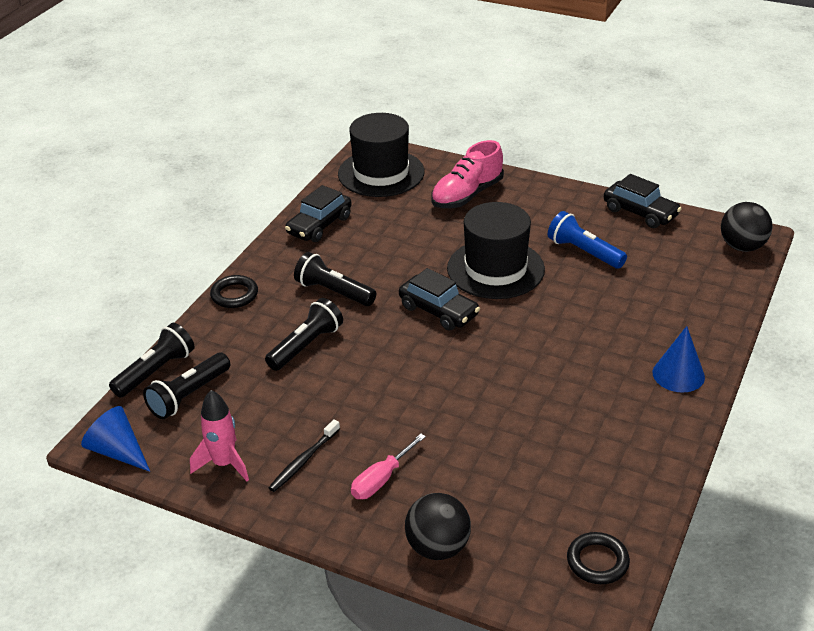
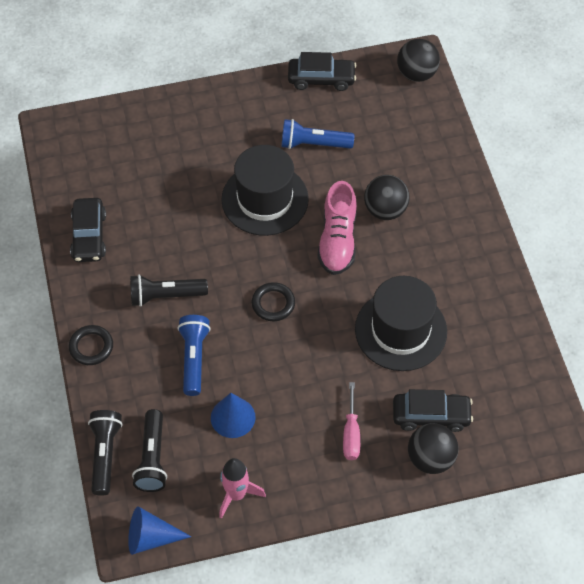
camera: 40 degrees left, 20 degrees up
(303, 461) = (287, 455): black toothbrush -> none
(306, 346) = (194, 358): black flashlight -> blue flashlight
(381, 173) = (85, 150): black hat -> black hat (400, 330)
(438, 311) = (259, 265): black car -> black car (431, 415)
(467, 195) = (177, 134): pink shoe -> pink shoe (337, 240)
(597, 561) = (528, 402): black ring -> black ring (273, 304)
(604, 328) = (385, 210): none -> black ball
(678, 374) = (463, 221): blue cone -> blue cone (233, 417)

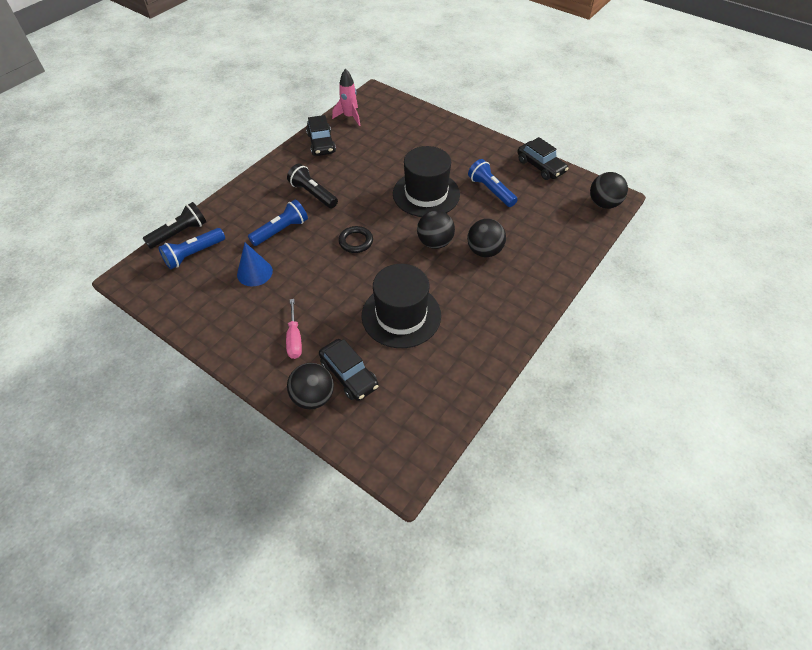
camera: 50 degrees right, 5 degrees down
(89, 236) = (321, 143): black car -> black car turned 60 degrees counterclockwise
(91, 347) = (249, 186): black ring -> none
(150, 537) = (135, 287): blue cone -> none
(152, 458) = (194, 254): black flashlight -> blue flashlight
(236, 494) = (198, 308): pink rocket -> pink rocket (349, 117)
(337, 240) = (435, 242): pink shoe -> black ball
(351, 433) = (294, 338): pink screwdriver -> pink screwdriver turned 60 degrees counterclockwise

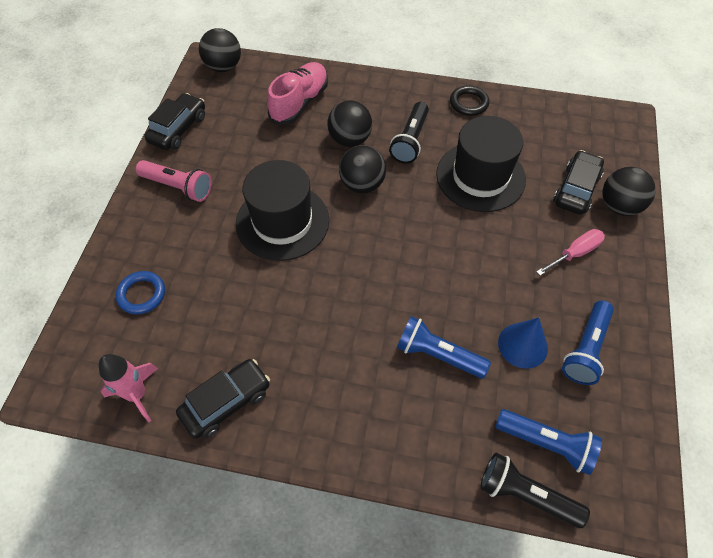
camera: 115 degrees left, 5 degrees up
(313, 194) = (347, 352): black flashlight -> black flashlight (410, 141)
(356, 241) = (406, 260): black ring -> black ring (468, 103)
(409, 128) = (142, 294): none -> blue ring
(484, 156) = (178, 187): none -> pink flashlight
(491, 190) = (245, 161): blue flashlight -> blue flashlight (585, 349)
(540, 235) = (299, 103): none -> pink shoe

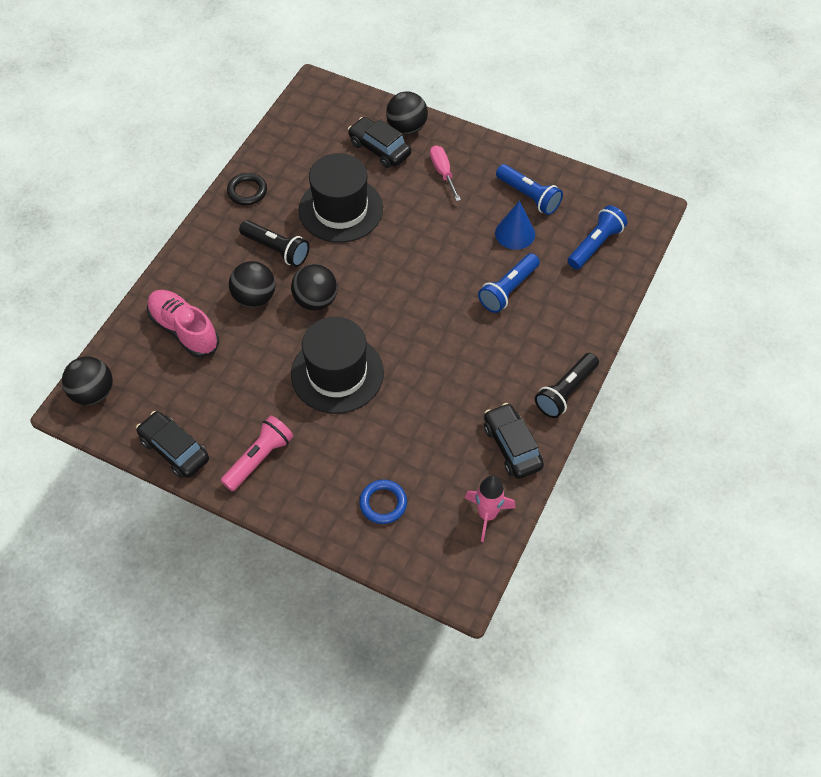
camera: 75 degrees left, 0 degrees up
(526, 495) = (628, 268): black flashlight -> black flashlight (565, 391)

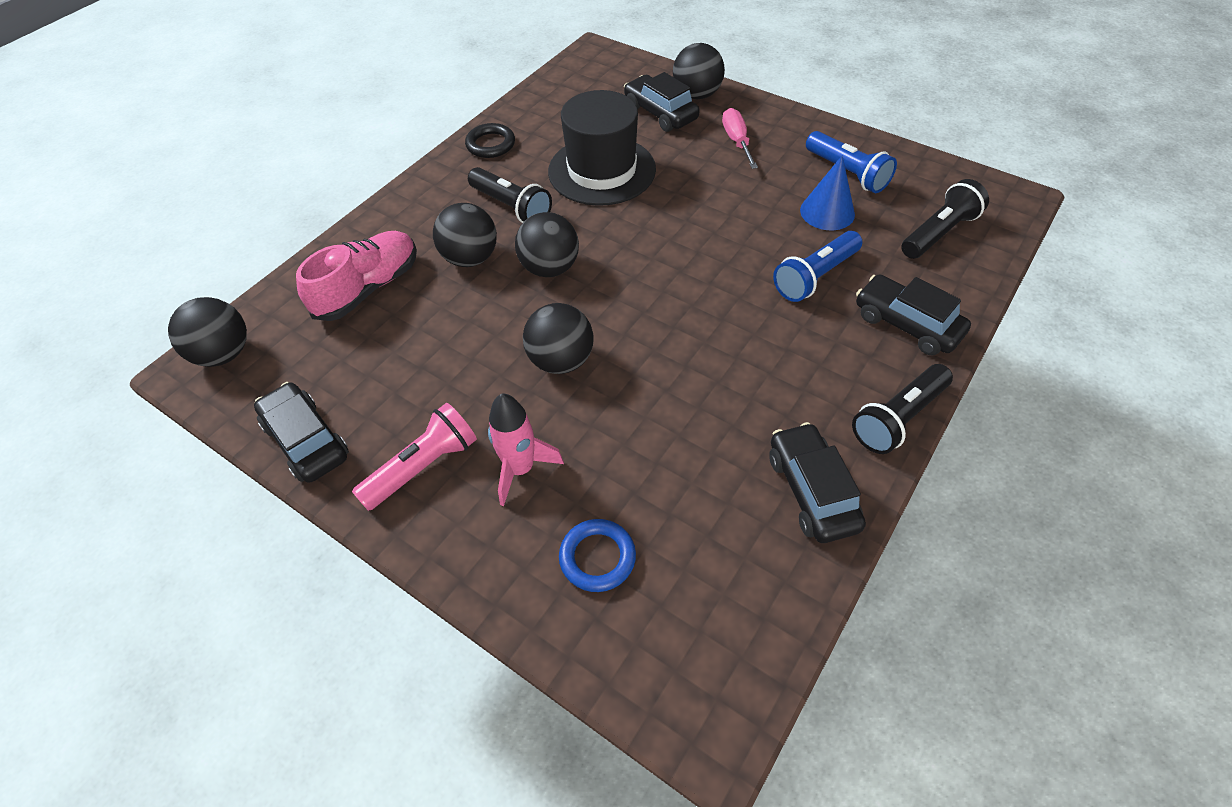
camera: 10 degrees right, 5 degrees down
(184, 330) = (368, 288): pink shoe -> pink shoe turned 75 degrees clockwise
(337, 373) = (561, 360): black hat -> black ball
(487, 515) = (765, 597): pink rocket -> pink rocket (520, 469)
(571, 322) = (906, 324): none -> black car
(595, 245) = (939, 233): blue flashlight -> black flashlight

